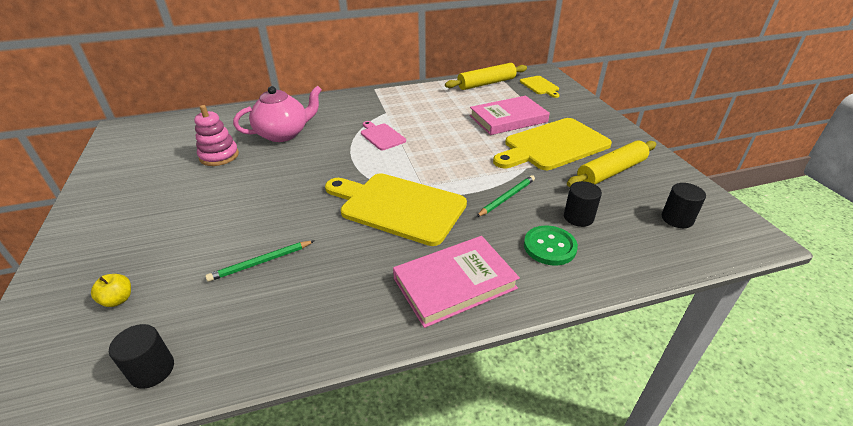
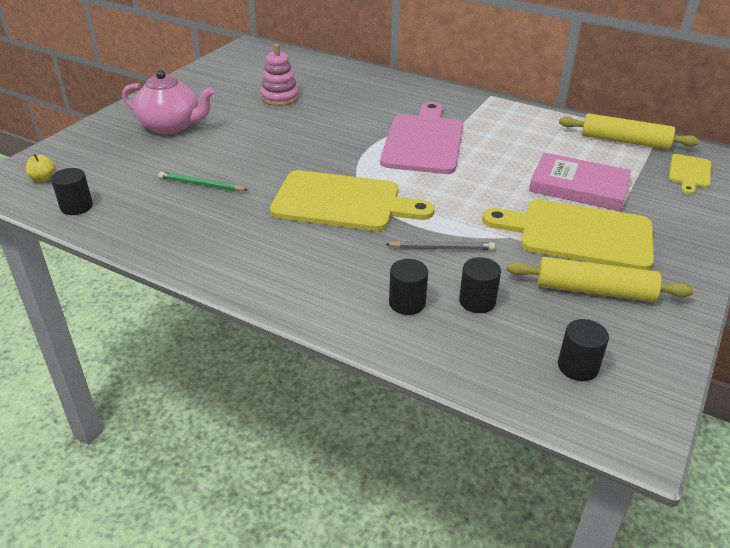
camera: 45 degrees right, 0 degrees up
(118, 300) = (108, 160): yellow apple -> yellow apple (43, 179)
(284, 134) = (349, 102): pink teapot -> pink teapot (171, 126)
(381, 136) = (424, 141): pink cutting board -> pink cutting board, size x2.03
(398, 206) = (342, 202): yellow cutting board -> yellow cutting board turned 120 degrees clockwise
(454, 283) = (292, 276): pink book -> none
(507, 198) = (442, 248): green pencil -> grey pencil
(549, 247) = (407, 303): green button -> black cylinder

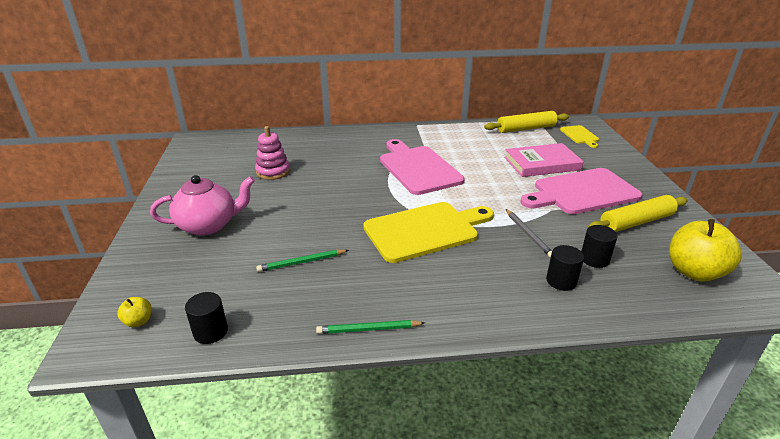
camera: 35 degrees left, 5 degrees down
(182, 258) = (368, 329): none -> green pencil
(442, 248) = (528, 234): grey pencil -> grey pencil turned 105 degrees clockwise
(578, 234) = (582, 192): yellow cutting board -> pink cutting board
(578, 367) = (694, 272): black cylinder -> yellow apple

